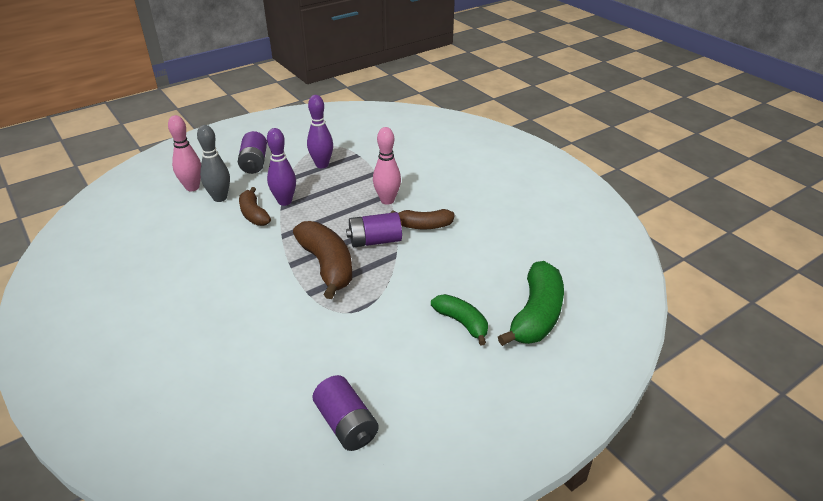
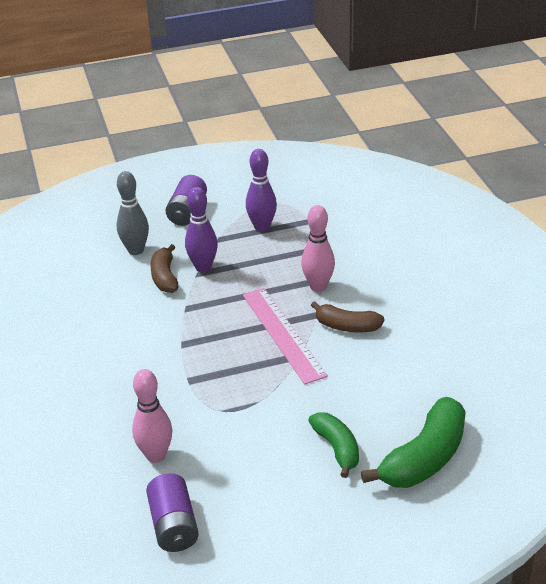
camera: 20 degrees right, 0 degrees up
(192, 187) = (111, 232): pink bowling pin -> pink bowling pin (156, 455)
(327, 265) = (220, 353): brown banana -> none
(375, 241) = (283, 334): purple battery -> pink ruler

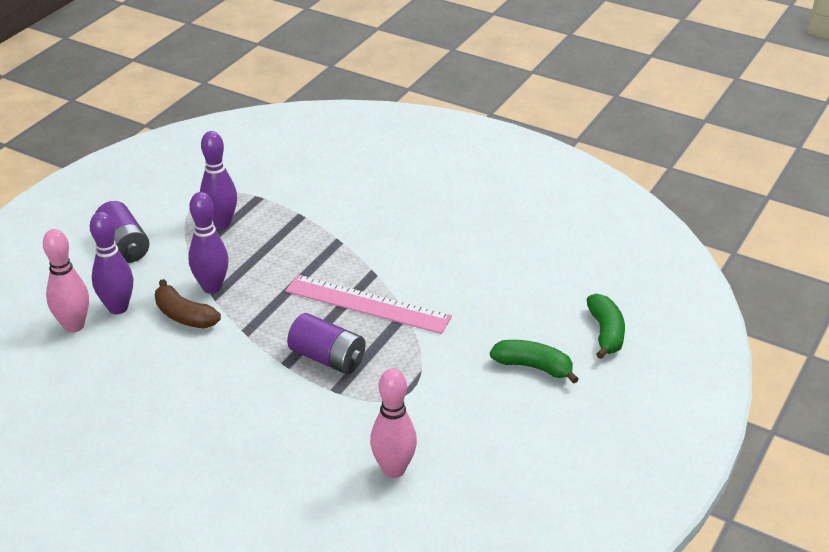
camera: 45 degrees left, 0 degrees up
(136, 250) = (118, 308): grey bowling pin -> purple bowling pin
(173, 525) = (487, 513): purple battery -> purple battery (327, 358)
(318, 286) = (344, 248): pink bowling pin -> pink bowling pin (74, 326)
(347, 326) = (413, 267): brown banana -> none
(424, 458) = (605, 333): green banana -> green banana, size x0.61

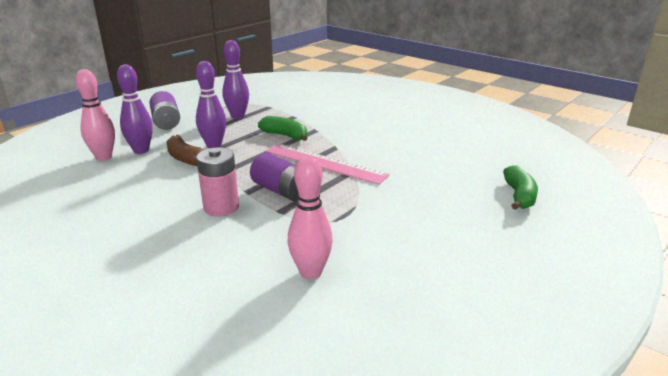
camera: 10 degrees right, 10 degrees down
(264, 393) = (221, 207): none -> pink battery
(533, 367) = (454, 212): green banana -> green banana (285, 135)

